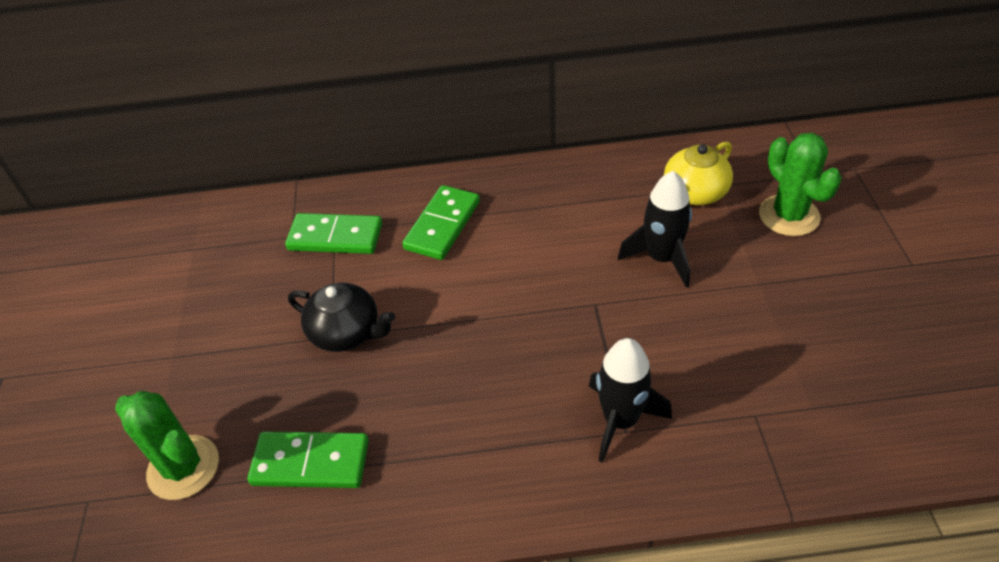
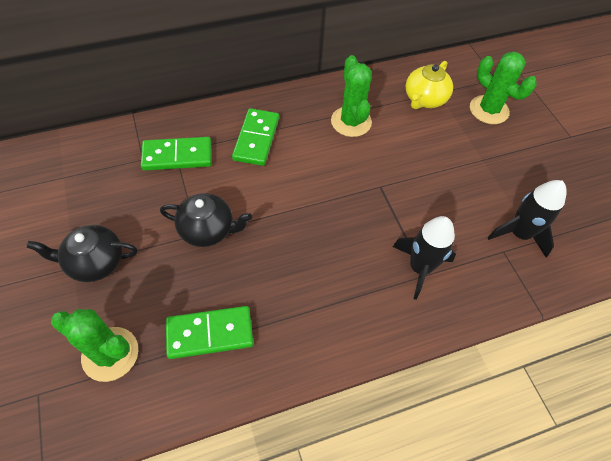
camera: 20 degrees left, 10 degrees up
(198, 354) = (95, 262): none -> black teapot
(578, 214) = (351, 122): none -> green cactus
(661, 258) = (415, 148): black rocket -> black rocket (519, 234)

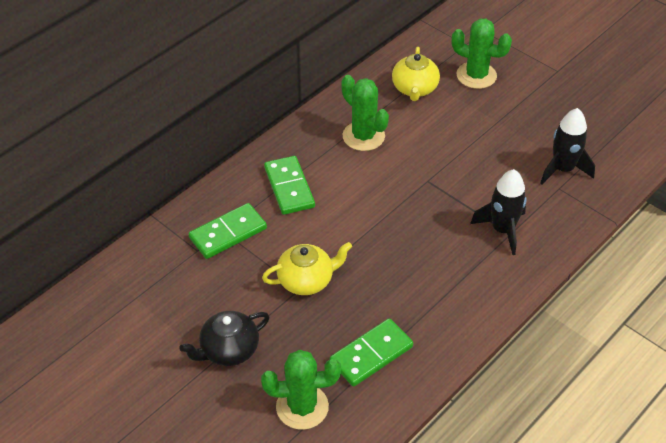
camera: 25 degrees left, 10 degrees down
(208, 229) = (306, 280): black teapot -> yellow teapot

